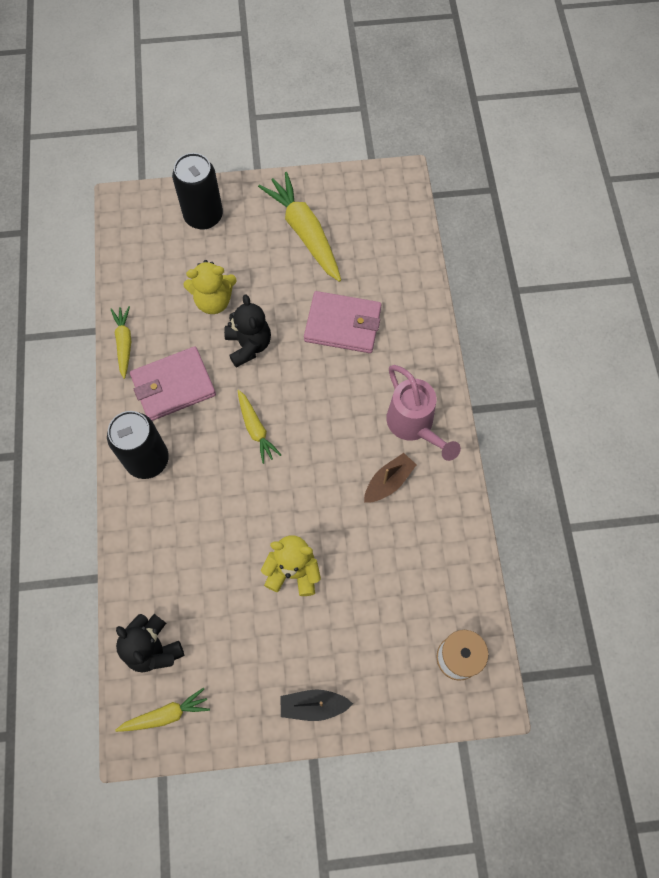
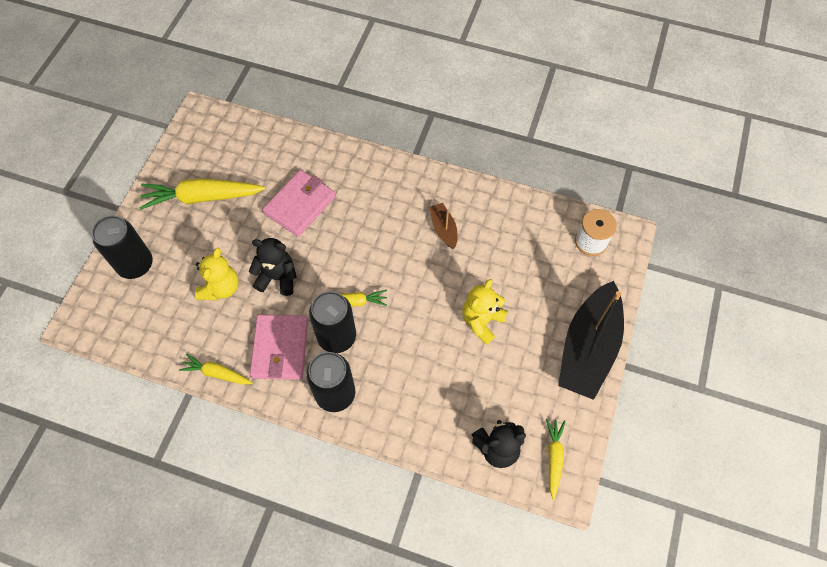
camera: 65 degrees left, 5 degrees down
(209, 432) = (337, 337): none -> black can
(313, 705) = (588, 348): black boat -> black boat, size x2.23
(414, 426) = (409, 194): pink watering can -> none

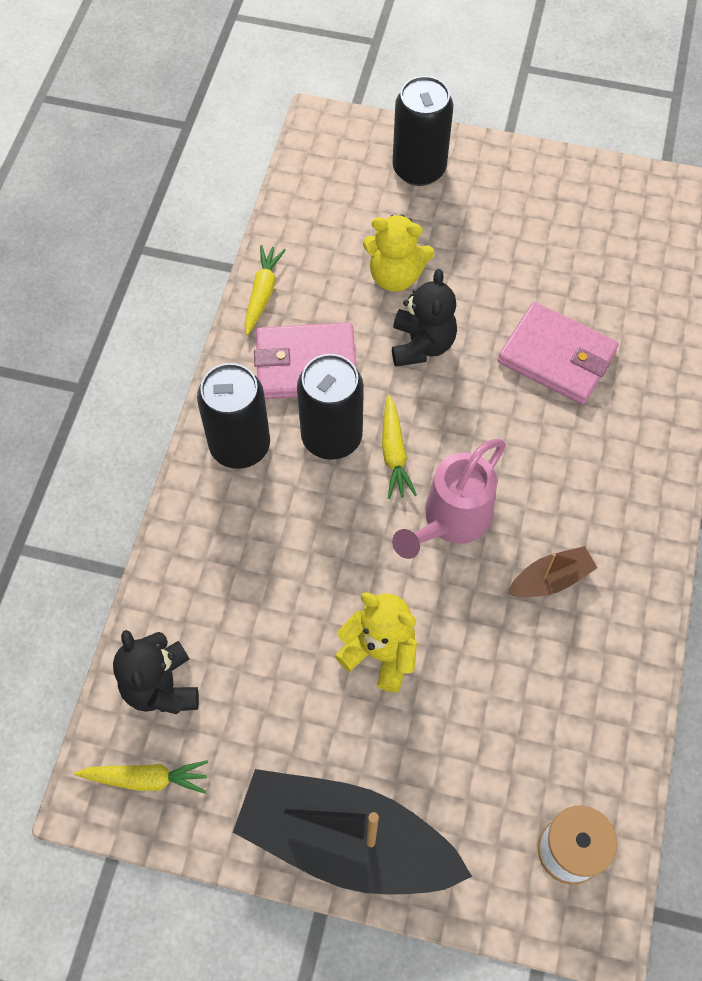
camera: 85 degrees right, 0 degrees up
(202, 197) = (545, 226): yellow carrot -> none
(403, 275) = (451, 521): none -> pink watering can

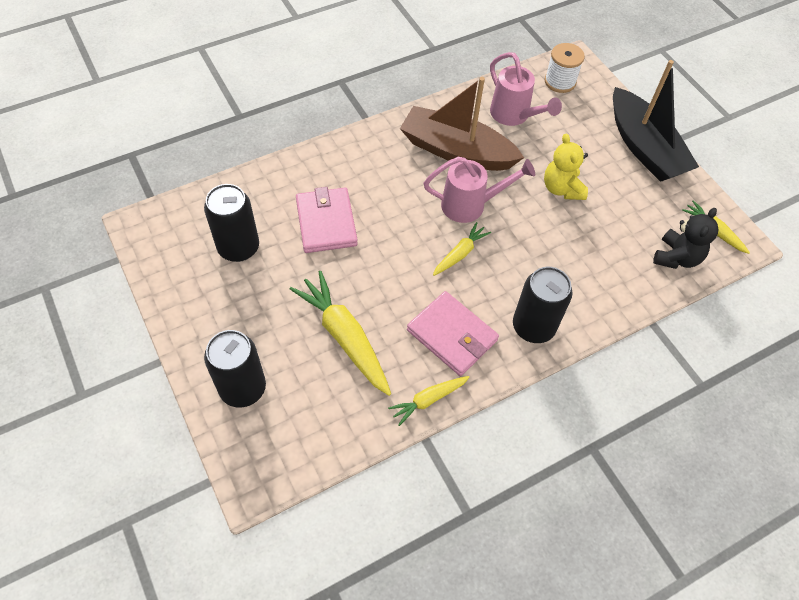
camera: 135 degrees left, 5 degrees down
(331, 437) = (481, 288): black can -> black can (238, 247)
(395, 276) = (344, 337): yellow teddy bear -> yellow carrot
(421, 345) = (380, 288): black teddy bear -> none
(550, 579) = (456, 151): brown boat -> brown boat, size x2.23
(554, 712) = (514, 115): none -> pink watering can

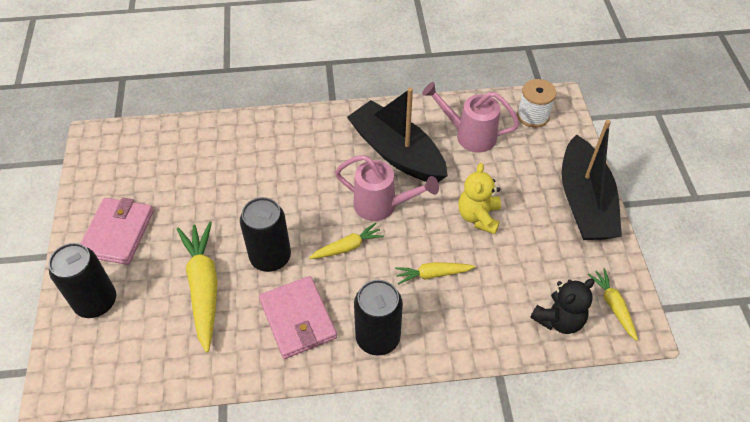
camera: 25 degrees right, 5 degrees down
(238, 247) = (161, 181): black can -> black can (270, 257)
(326, 223) = (245, 182): pink wallet -> pink wallet (118, 233)
(428, 400) = (244, 370): yellow carrot -> yellow carrot (432, 274)
(456, 151) = (397, 152): brown boat -> black boat
(514, 115) = (469, 135): pink watering can -> pink watering can turned 120 degrees clockwise

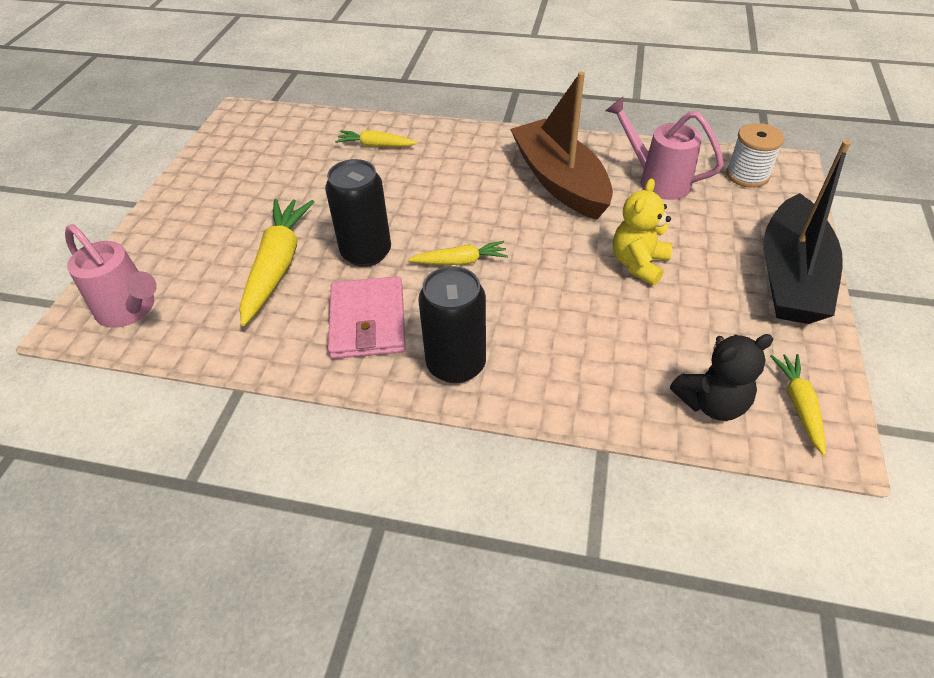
camera: 20 degrees right, 5 degrees down
(96, 302) = (159, 254): black can -> none
(118, 233) = (216, 197): pink wallet -> none
(382, 206) = (520, 229): pink watering can -> pink watering can (130, 310)
(397, 152) = (560, 181): black boat -> brown boat
(432, 274) = (555, 312): yellow carrot -> yellow carrot (376, 145)

